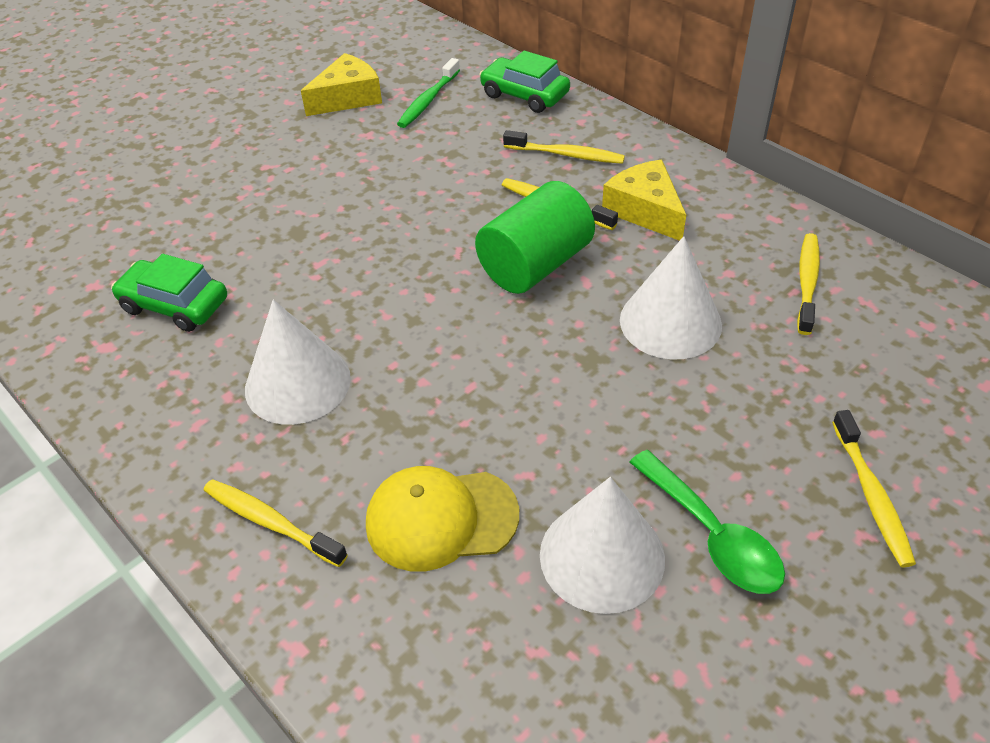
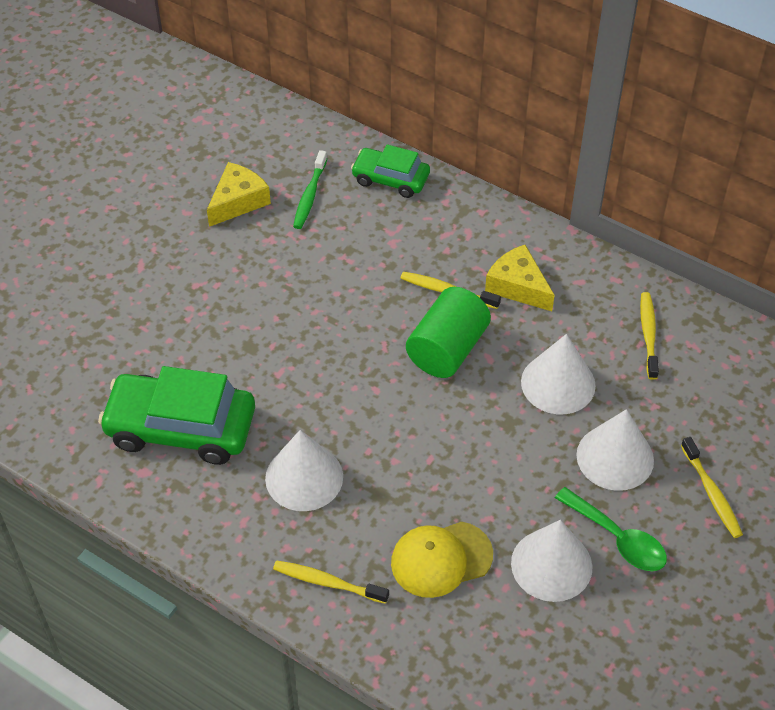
camera: 15 degrees left, 5 degrees up
(175, 305) = (181, 428): green car -> green car, size x1.71
(566, 155) = (442, 239): yellow toothbrush -> none
(731, 423) = (615, 457): none -> white cone

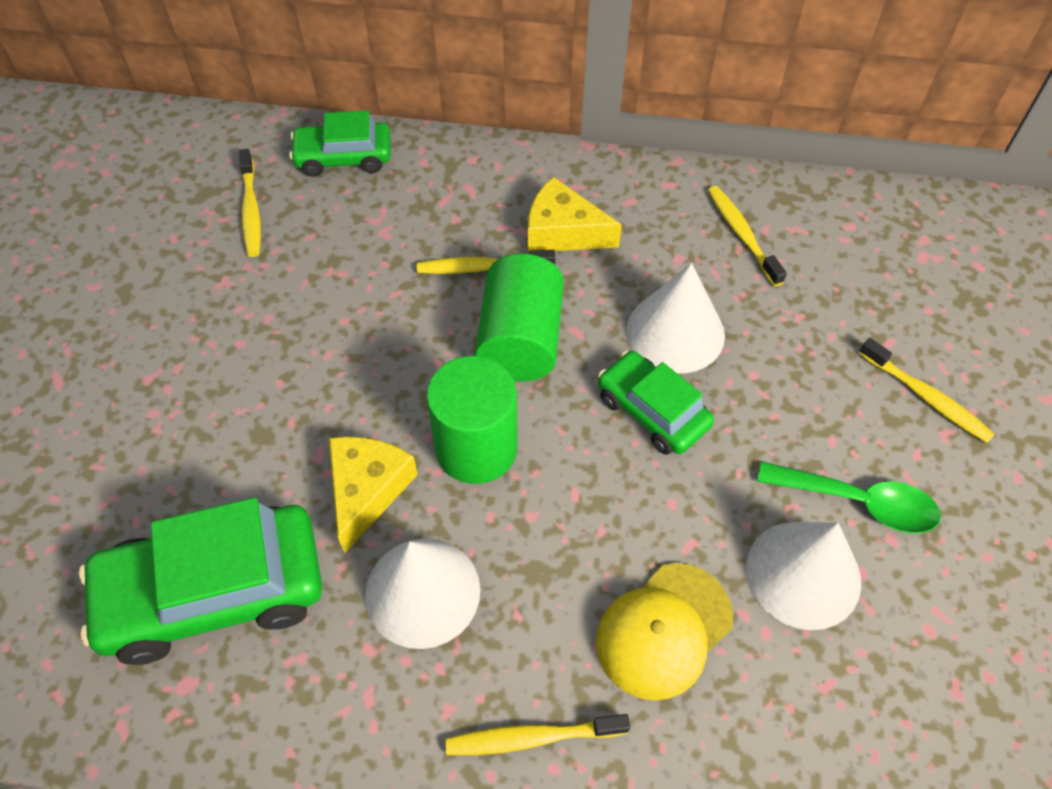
camera: 25 degrees left, 5 degrees up
(238, 201) = (159, 249): yellow cheese -> yellow cheese (367, 490)
(310, 195) = (251, 210): green toothbrush -> yellow toothbrush
(381, 406) = (476, 448): none -> green cylinder
(511, 428) = (652, 411): none -> green car
(615, 457) = (793, 398): white cone -> none

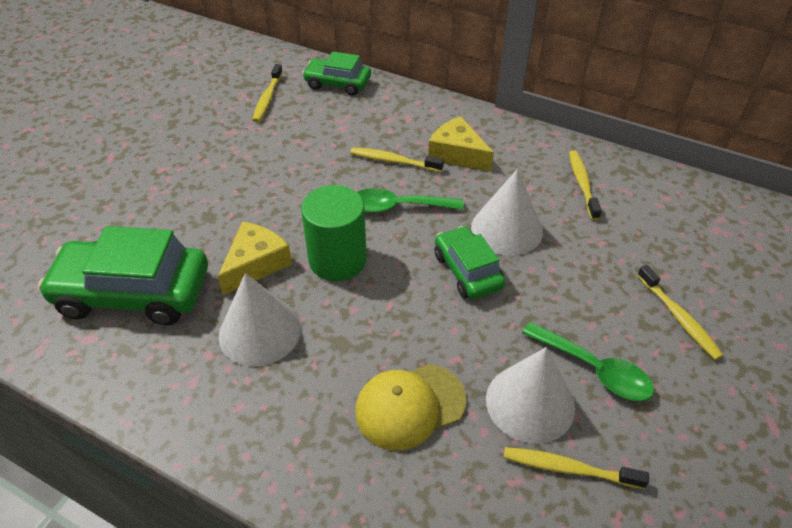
camera: 20 degrees right, 10 degrees down
(520, 340) = (398, 207): green cylinder -> green spoon
(532, 737) = (285, 442): yellow toothbrush -> yellow toothbrush (569, 468)

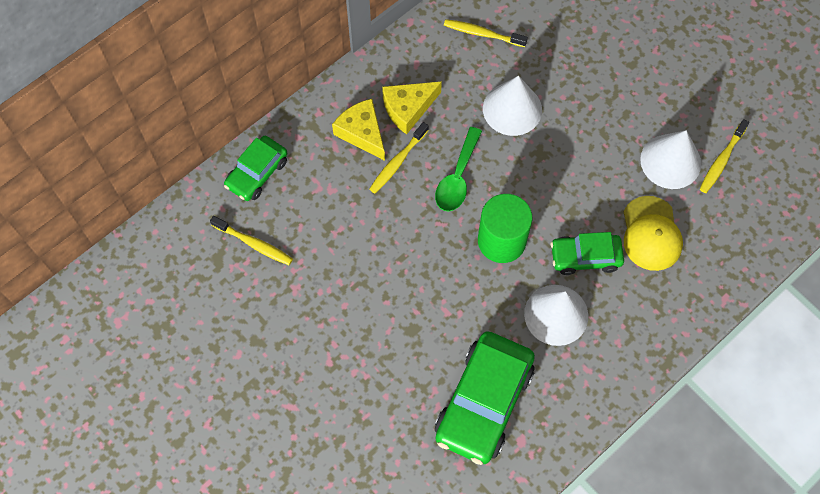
camera: 70 degrees left, 20 degrees up
(256, 264) = (484, 303): yellow cheese -> yellow cheese (362, 133)
(467, 271) = (545, 153): green car -> green car (585, 257)
(594, 369) = (657, 112): green spoon -> none
(678, 317) = (633, 41): yellow toothbrush -> none

